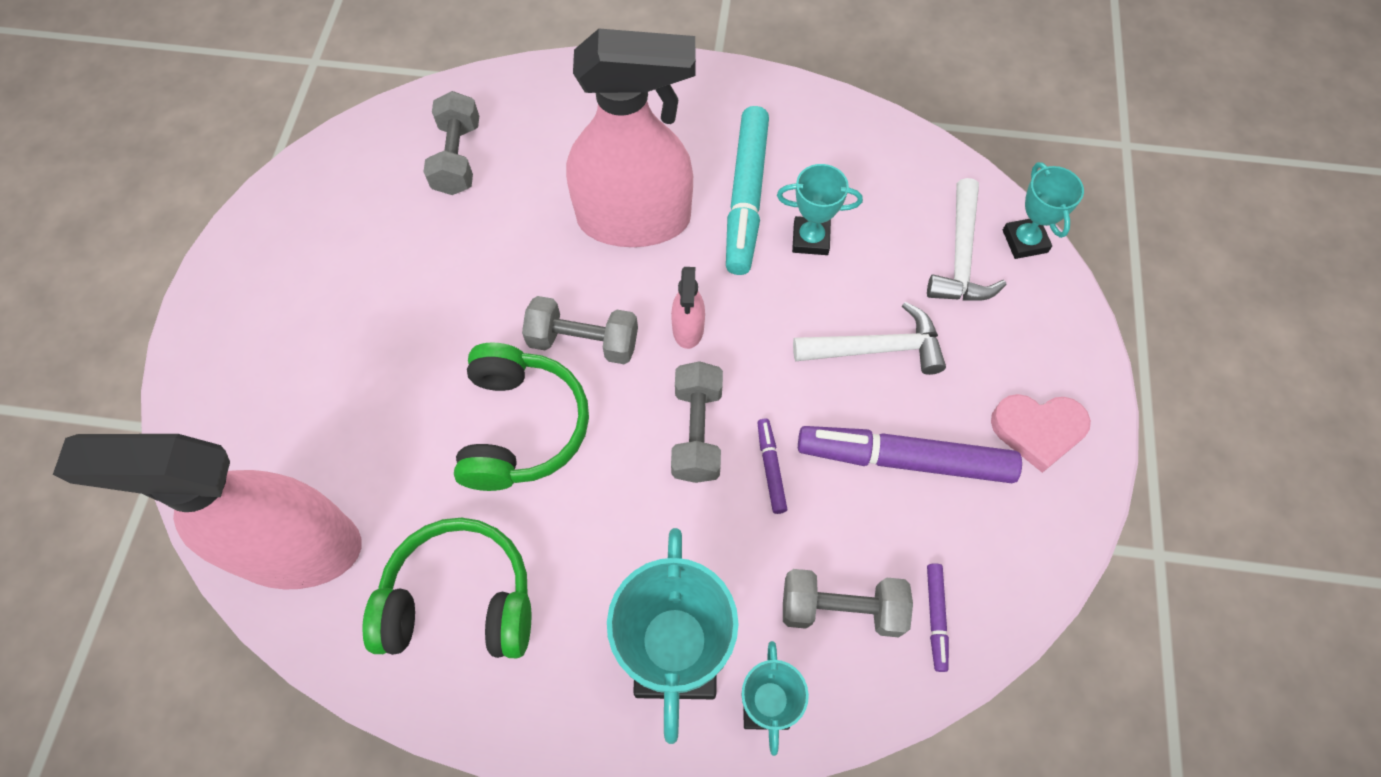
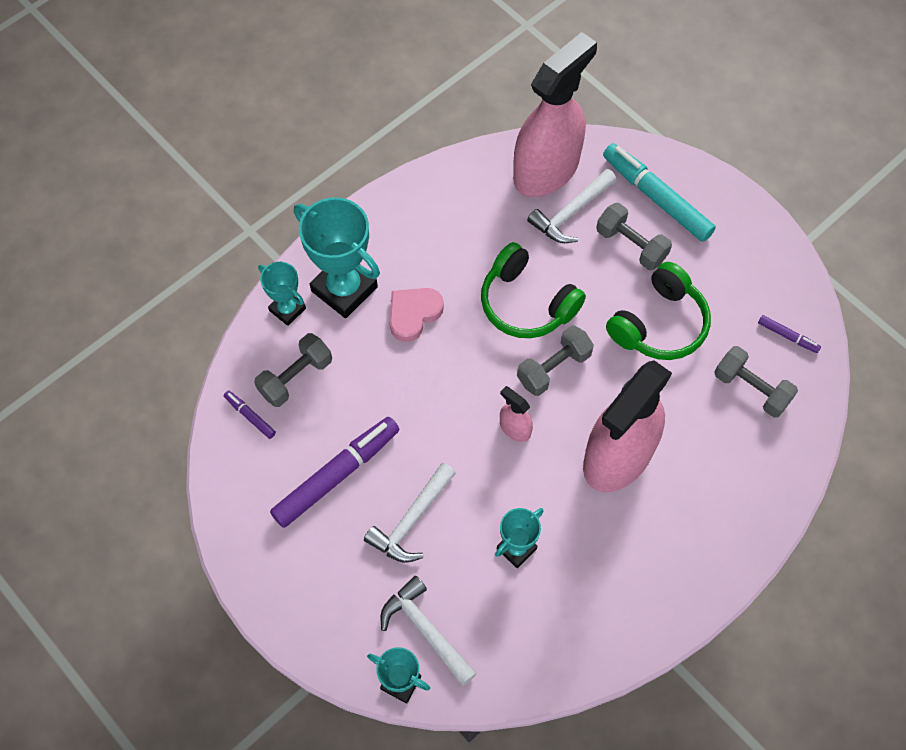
camera: 130 degrees right, 0 degrees up
(349, 470) = (571, 213): none -> white hammer
(460, 601) = (456, 219): green headphones -> green headphones (659, 324)
(697, 432) = (447, 384): grey dumbbell -> grey dumbbell (631, 245)
(746, 197) = (580, 536): turquoise marker -> turquoise marker (656, 197)
(771, 468) = (394, 404): purple marker -> purple marker (787, 336)
(1037, 430) = (285, 562): pink heart -> pink heart (413, 314)

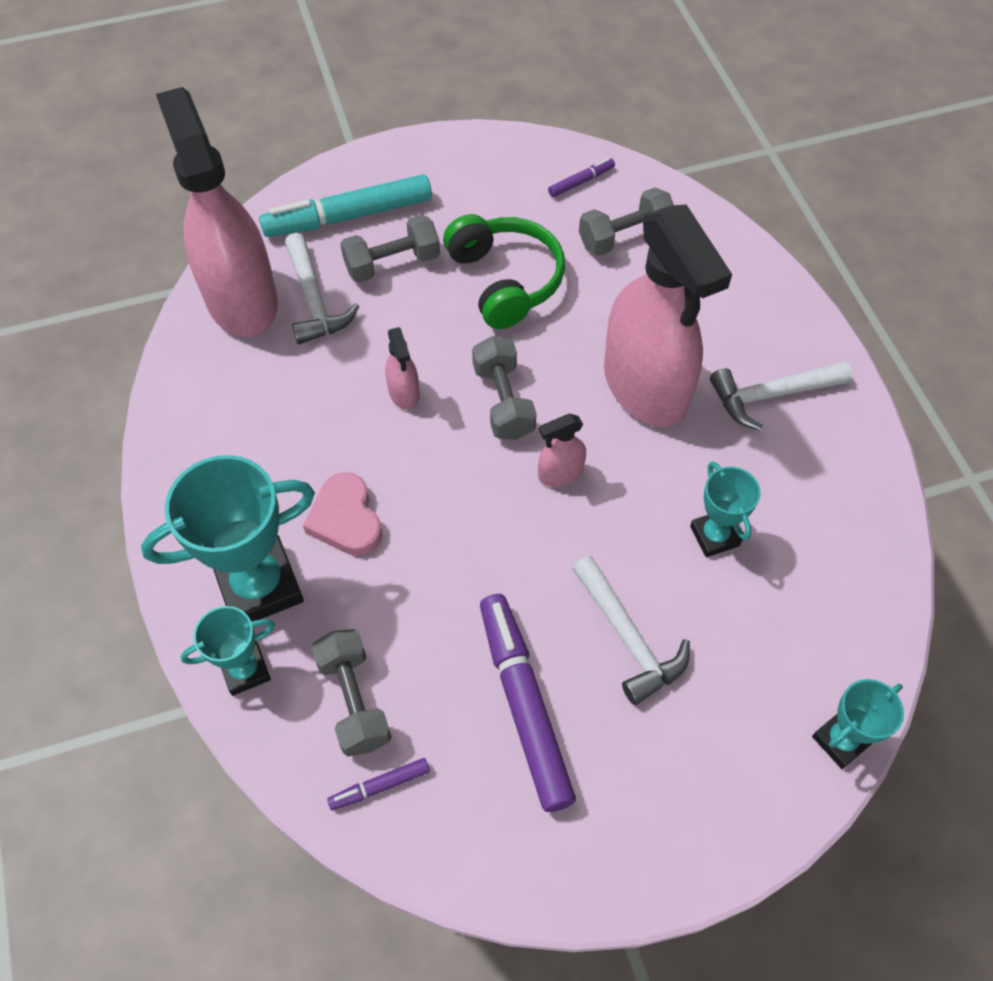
camera: 65 degrees left, 5 degrees down
(426, 630) = (781, 681): white hammer -> white hammer (771, 395)
(526, 303) = (404, 392): green headphones -> pink spray bottle

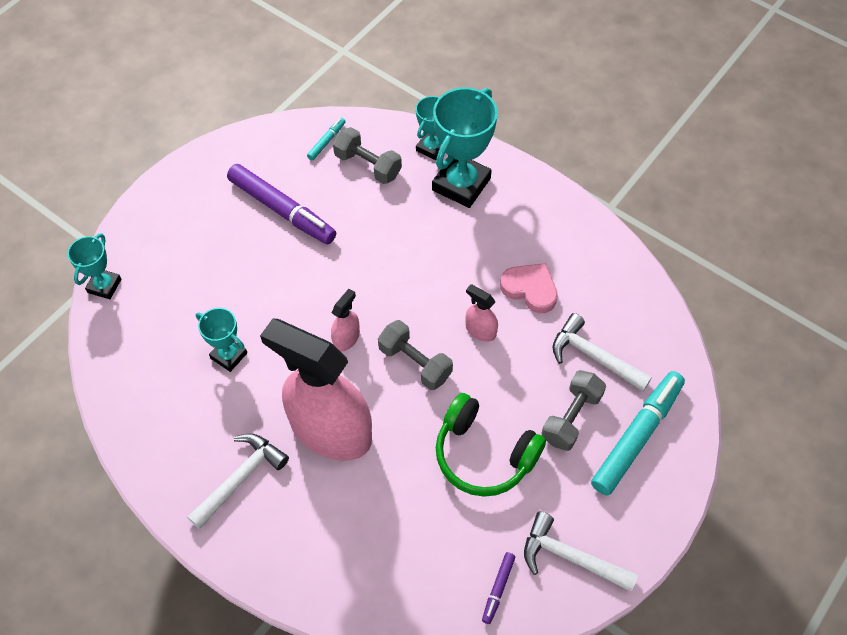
camera: 145 degrees right, 0 degrees up
(241, 299) = (638, 328): pink spray bottle -> none
(346, 519) = (447, 240): pink heart -> pink heart (530, 289)
(379, 786) = (327, 141): purple marker -> turquoise marker
(625, 237) = (426, 553): grey dumbbell -> none
(628, 638) = (247, 270): white hammer -> white hammer (570, 557)

